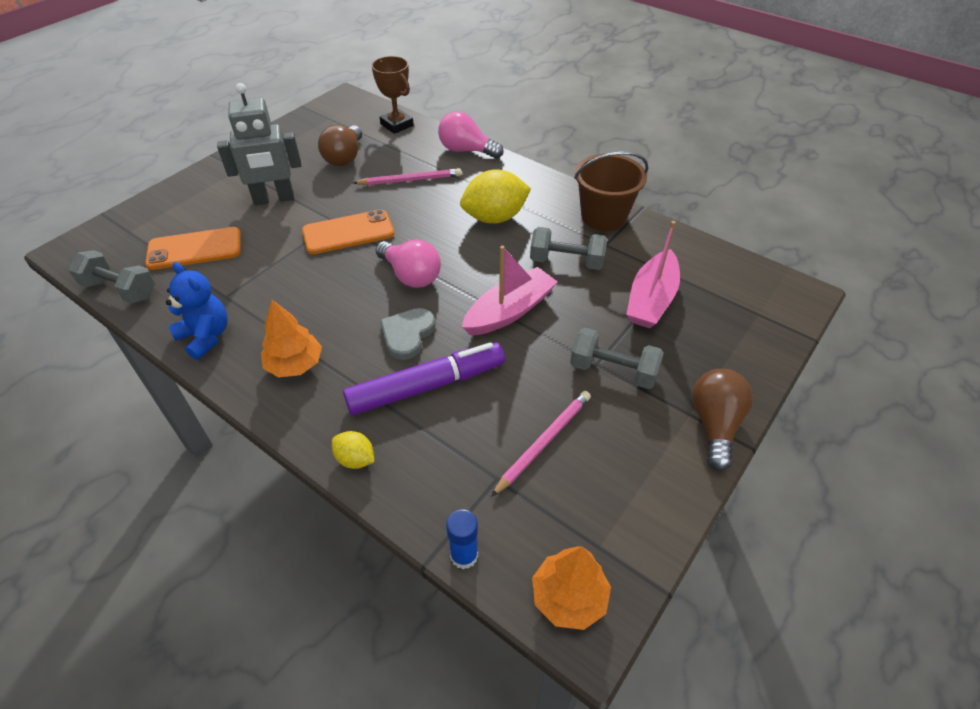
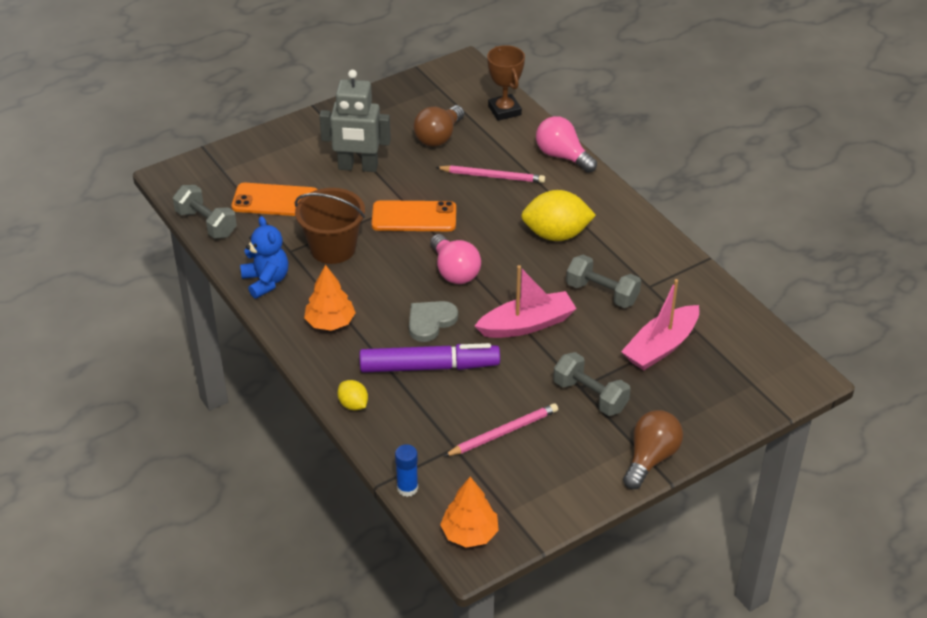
camera: 20 degrees right, 5 degrees down
(603, 216) = (663, 258): brown bucket -> brown bucket (333, 248)

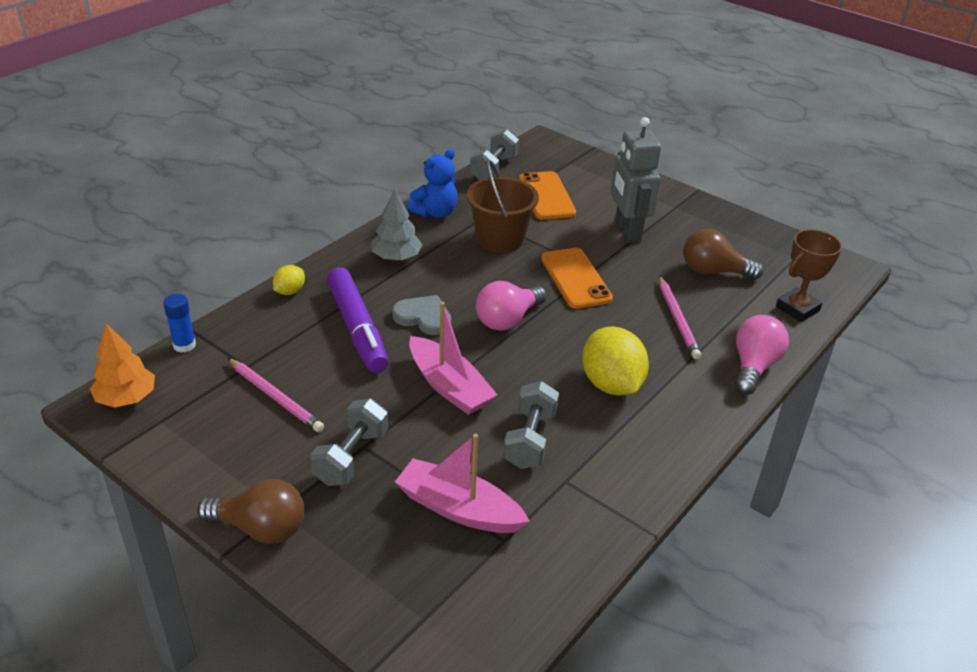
camera: 70 degrees right, 5 degrees down
(330, 322) = (396, 257): orange tree -> grey tree

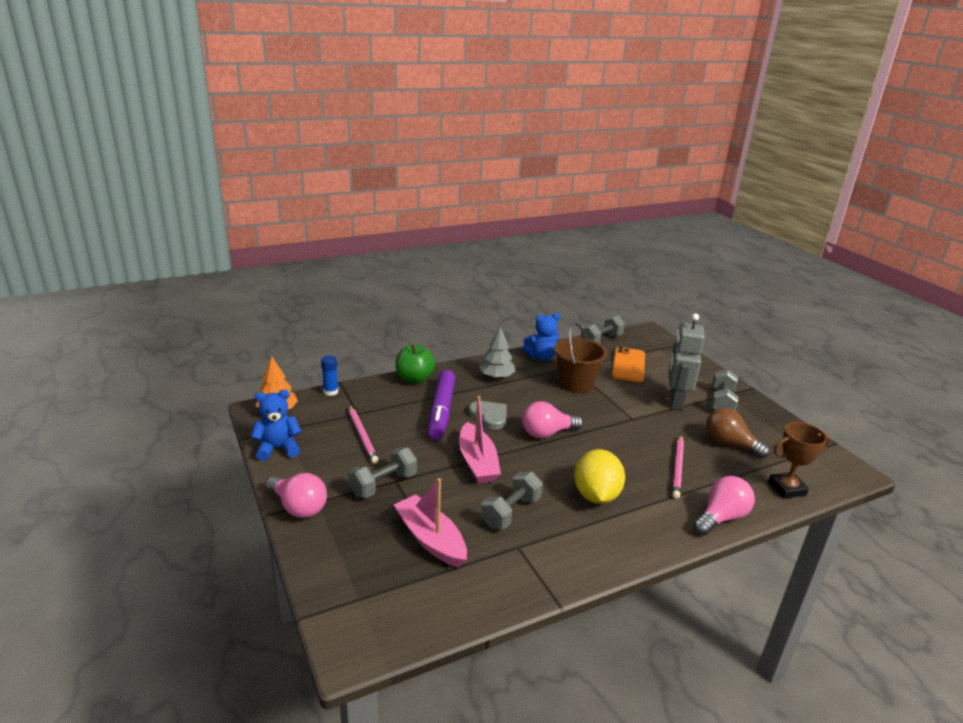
camera: 25 degrees right, 10 degrees down
(169, 455) = (278, 448): none -> blue teddy bear
(260, 528) = (298, 507): brown light bulb -> pink light bulb
(290, 291) = (414, 379): yellow lemon -> green apple
(576, 278) = (615, 421): orange phone -> none
(676, 219) = (721, 402): none -> grey dumbbell

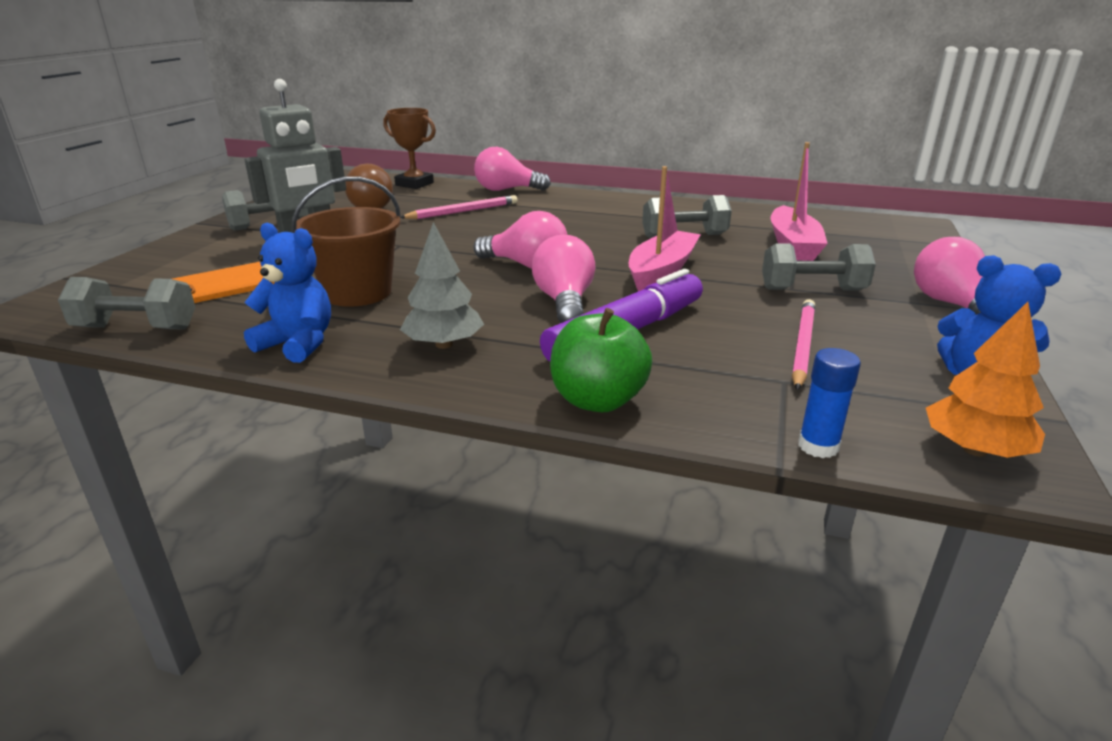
camera: 135 degrees left, 0 degrees up
(489, 416) = (564, 302): grey heart -> pink light bulb
(596, 495) = (580, 221): yellow lemon -> none

